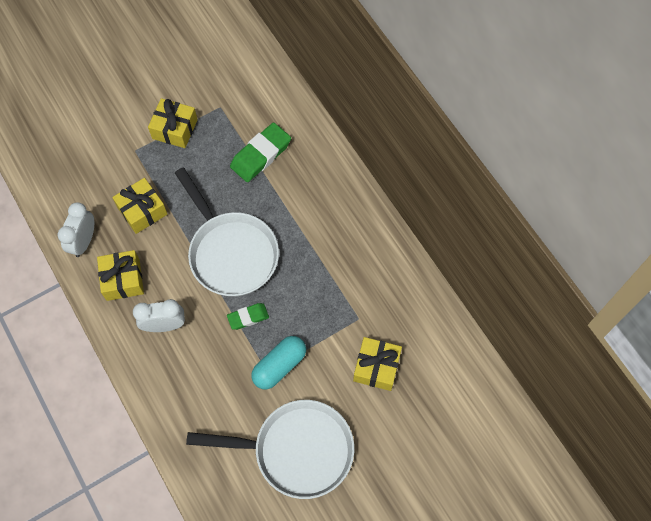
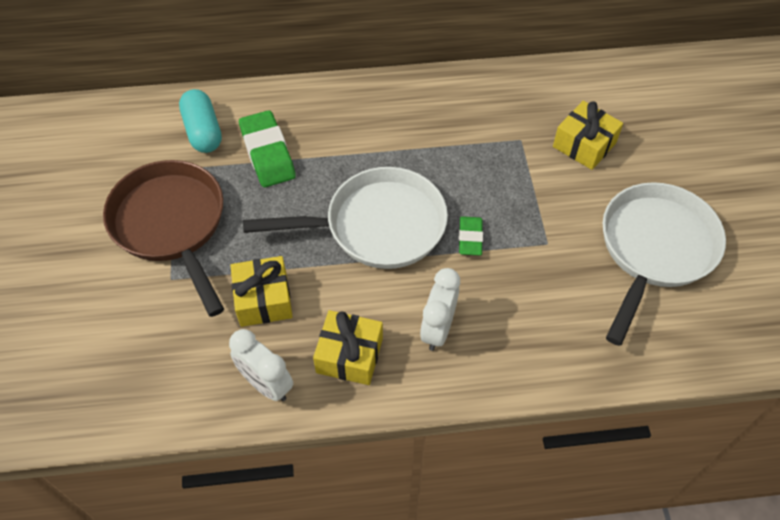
camera: 65 degrees left, 10 degrees down
(175, 129) = (171, 225): yellow gift -> brown pan
(279, 366) = (545, 229): turquoise capsule -> turquoise capsule (203, 131)

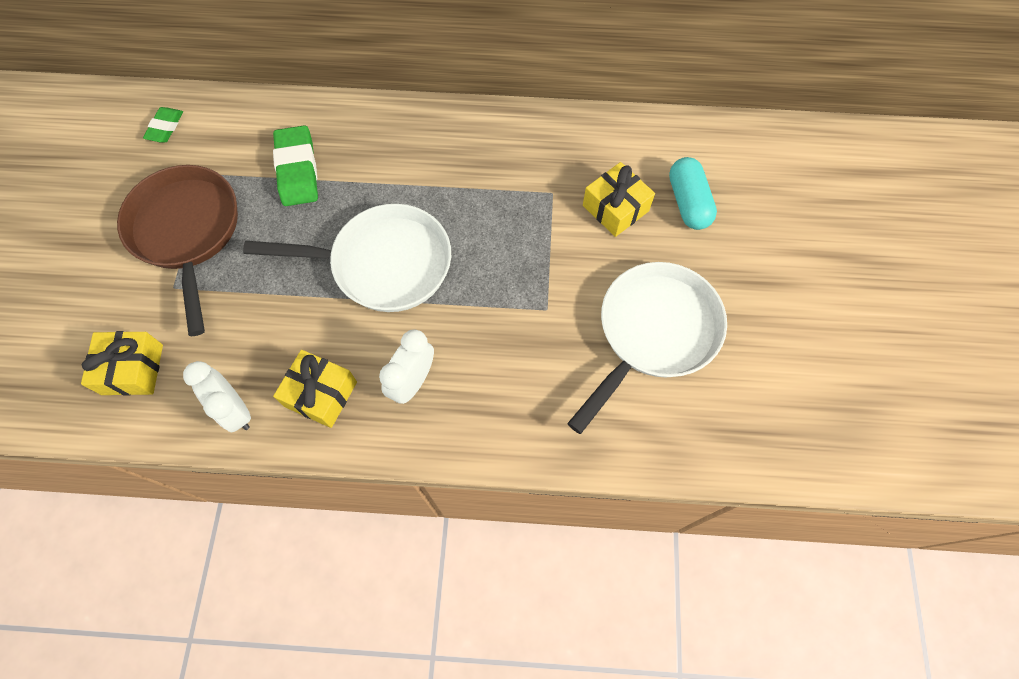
camera: 10 degrees right, 10 degrees up
(203, 131) = (242, 137): turquoise capsule -> turquoise capsule (688, 202)
(264, 299) = (255, 323): yellow gift -> yellow gift (132, 369)
(470, 238) = (471, 291): green eraser -> green eraser (165, 127)

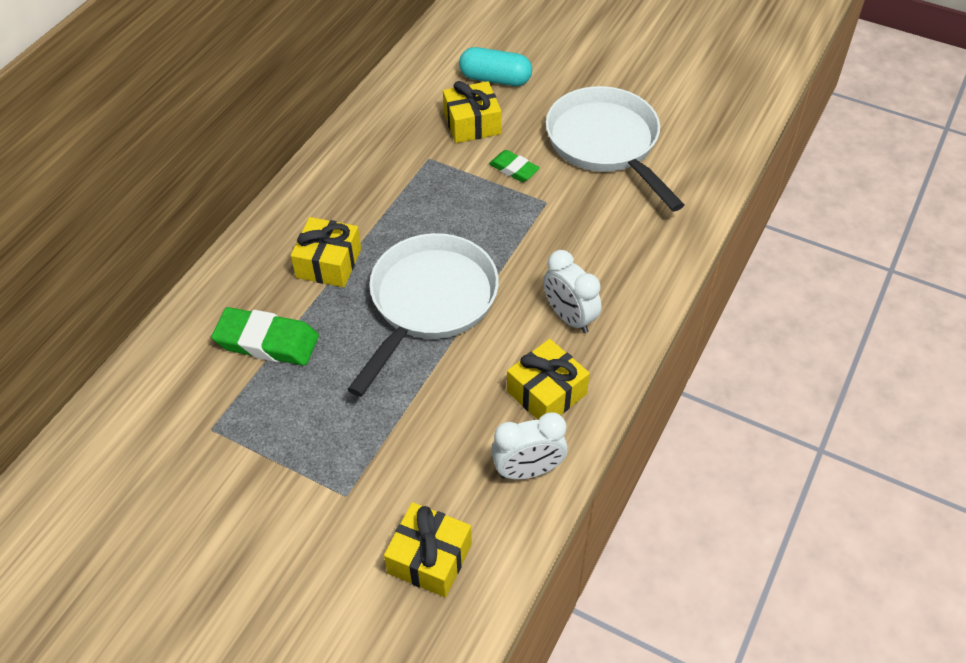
camera: 65 degrees left, 15 degrees down
(165, 127) = (113, 454): green eraser -> green eraser (514, 169)
(187, 232) = (280, 464): brown pan -> none
(394, 174) = (329, 263): none -> yellow gift

